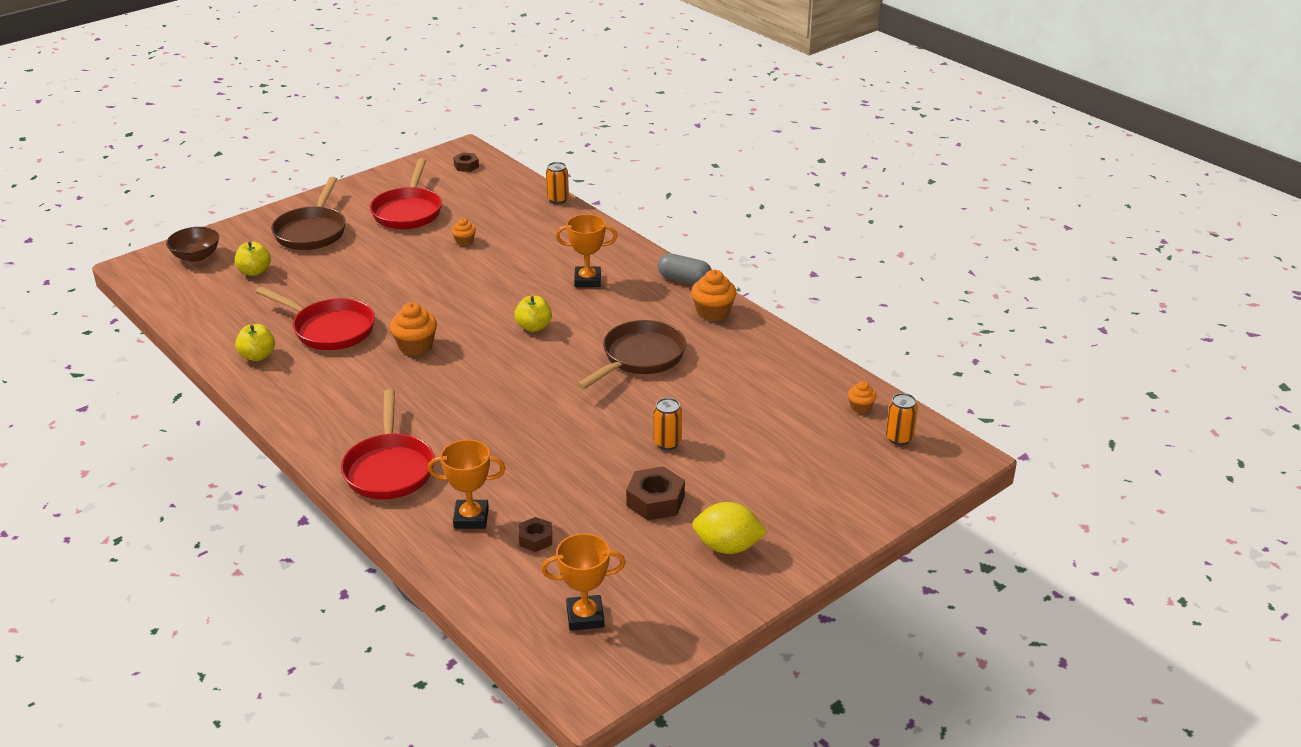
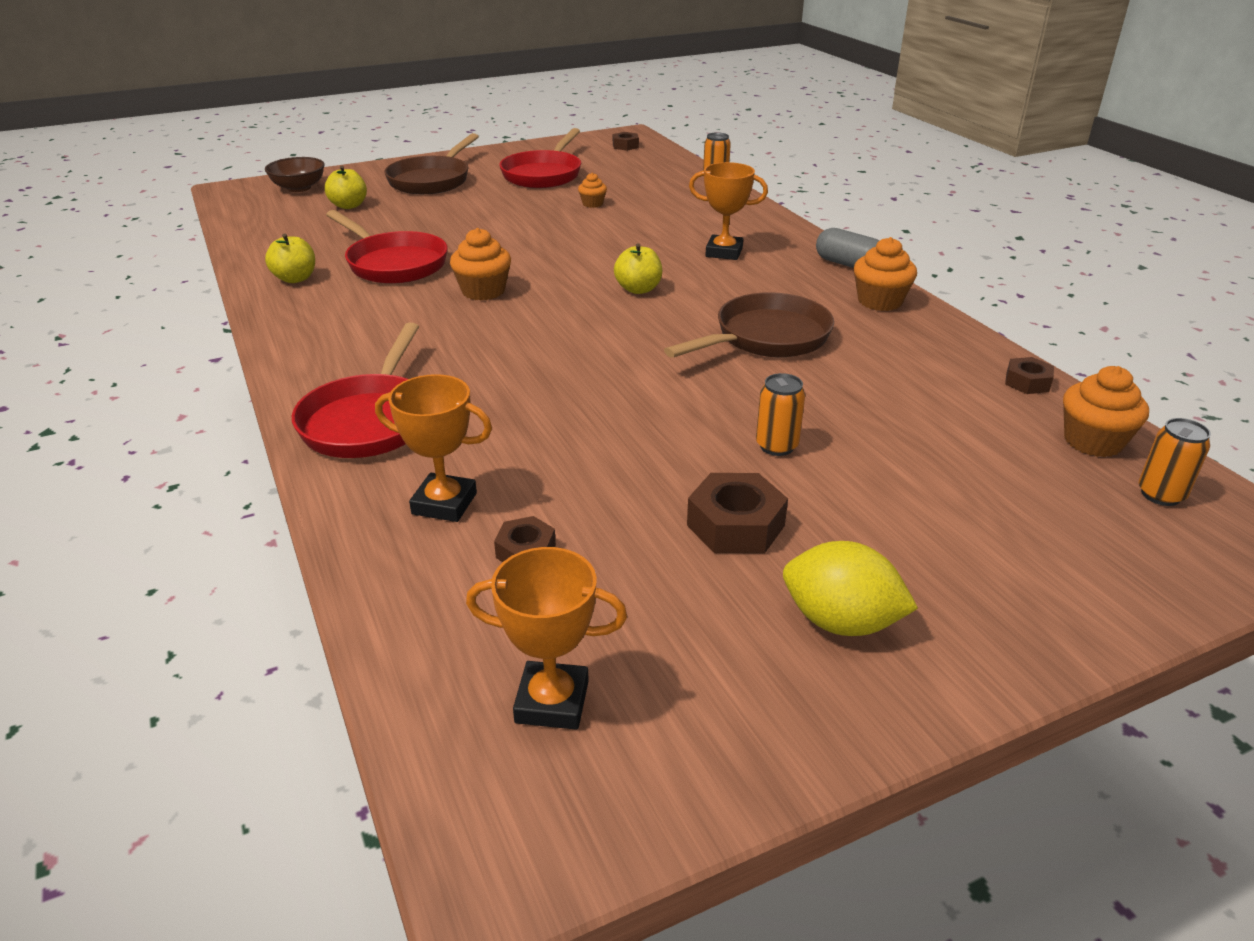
camera: 15 degrees right, 0 degrees up
(819, 368) = (1027, 382): none -> brown nut
(860, 407) = (1093, 441): orange cupcake -> orange cupcake, size x1.73

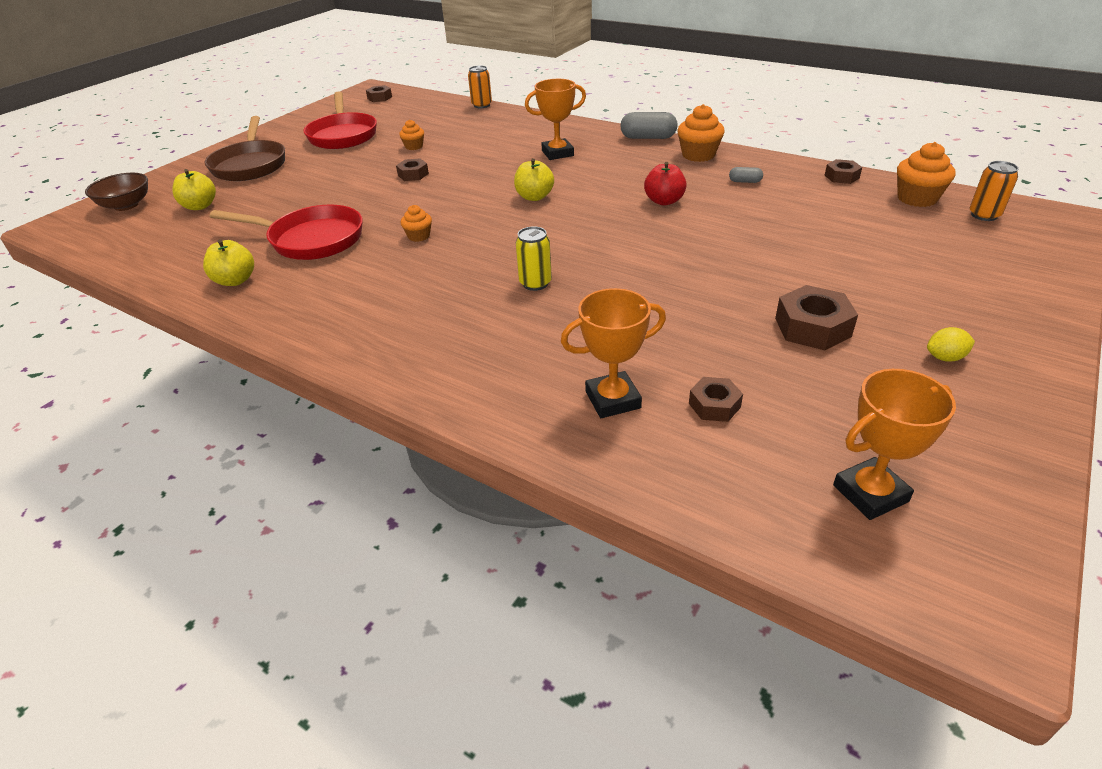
camera: 30 degrees left, 5 degrees up
(369, 420) = (467, 365): red pan -> none
(483, 291) = (419, 236): orange cupcake -> orange cupcake, size x0.58
(524, 372) = (535, 283): none -> yellow can
(555, 231) = (413, 174): none -> brown nut
(766, 338) = (664, 201): brown pan -> red apple
(776, 446) = (766, 267): orange can -> none
(840, 622) = (945, 357): yellow lemon -> yellow lemon, size x0.51
(892, 348) = (745, 181): none -> grey capsule

